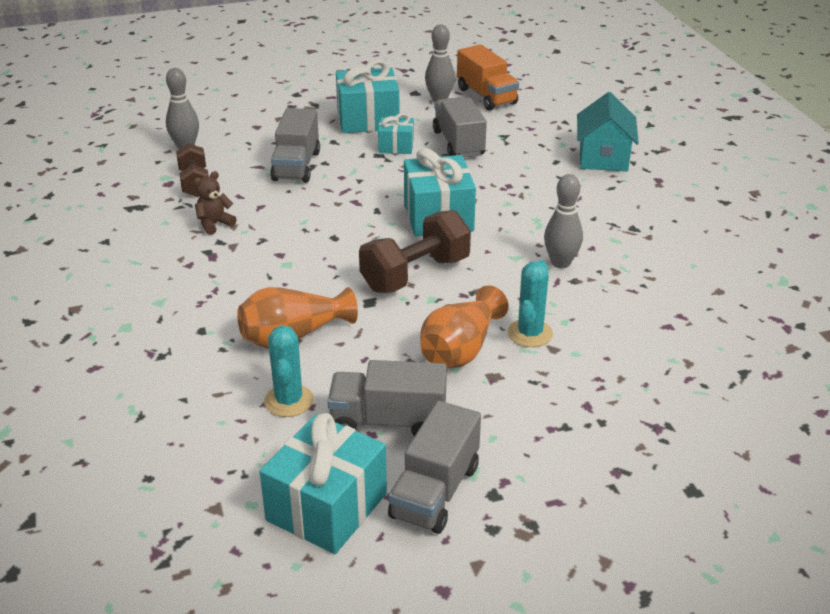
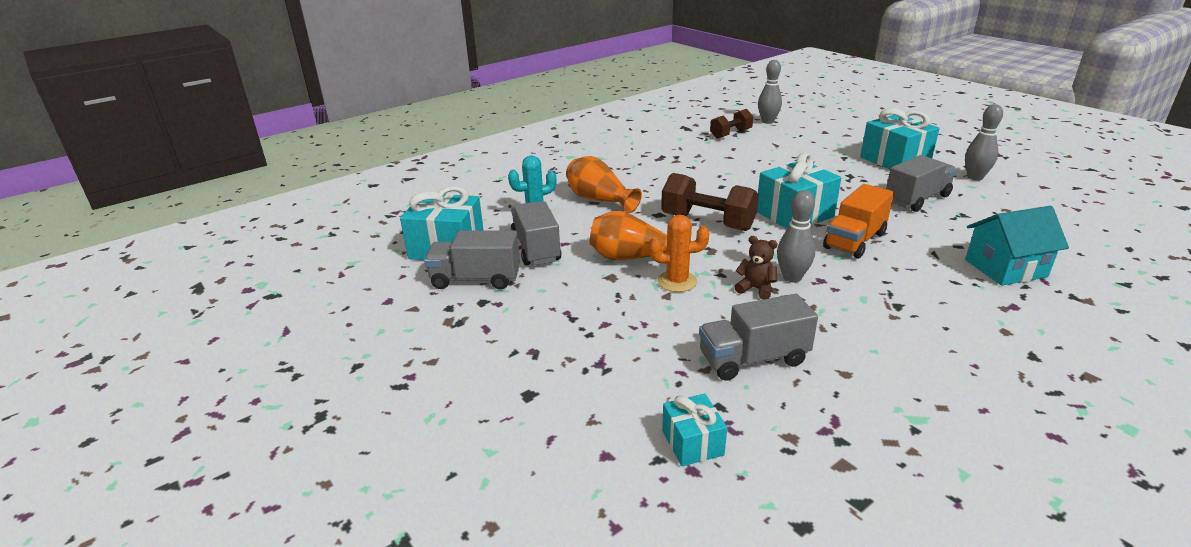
camera: 70 degrees right, 5 degrees down
(214, 224) = (693, 150): brown teddy bear -> brown teddy bear (756, 289)
(296, 166) = (793, 154): grey truck -> grey truck (753, 359)
(396, 146) = (872, 178): turquoise gift -> turquoise gift (692, 443)
(486, 96) = (1019, 194): orange truck -> orange truck (854, 241)
(530, 333) = (677, 281): turquoise cactus -> orange cactus

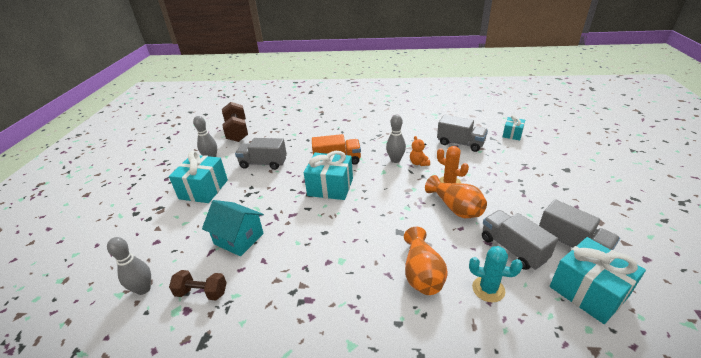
camera: 135 degrees left, 5 degrees up
(536, 248) = (512, 249): grey truck -> grey truck turned 120 degrees clockwise
(707, 222) = (381, 208): brown dumbbell -> brown dumbbell (237, 132)
(756, 289) = (419, 163): brown teddy bear -> orange teddy bear
(1005, 268) = (316, 127): turquoise house -> turquoise house (239, 239)

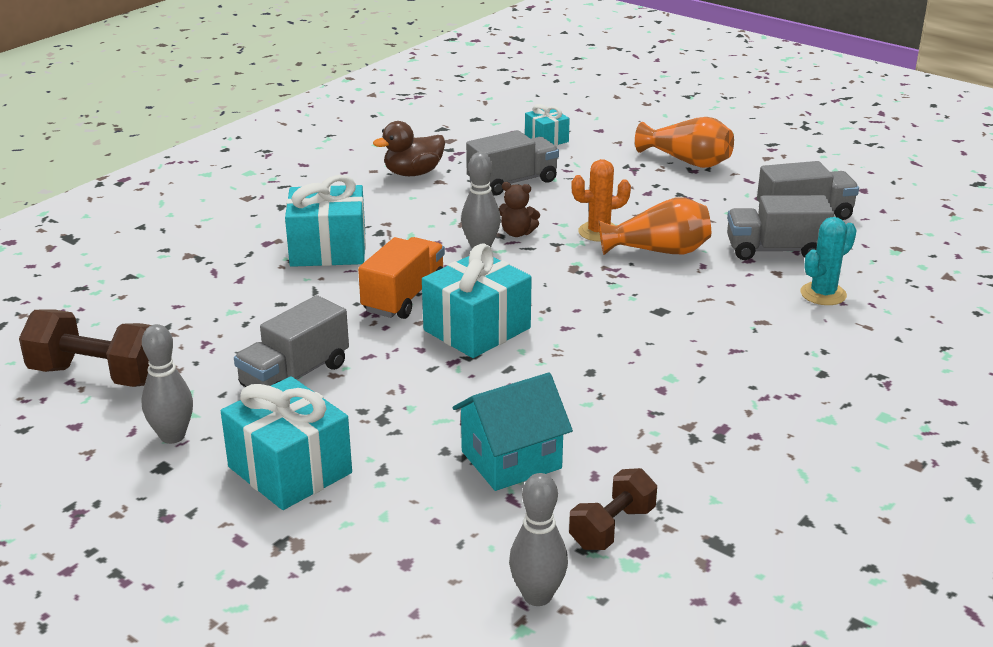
camera: 60 degrees left, 5 degrees down
(419, 163) = (517, 233): orange teddy bear -> brown teddy bear
(422, 273) = (756, 325): orange vase -> orange vase (687, 161)
(433, 121) = (413, 173): none -> brown duck
(588, 291) = (877, 241): turquoise gift -> turquoise gift (328, 249)

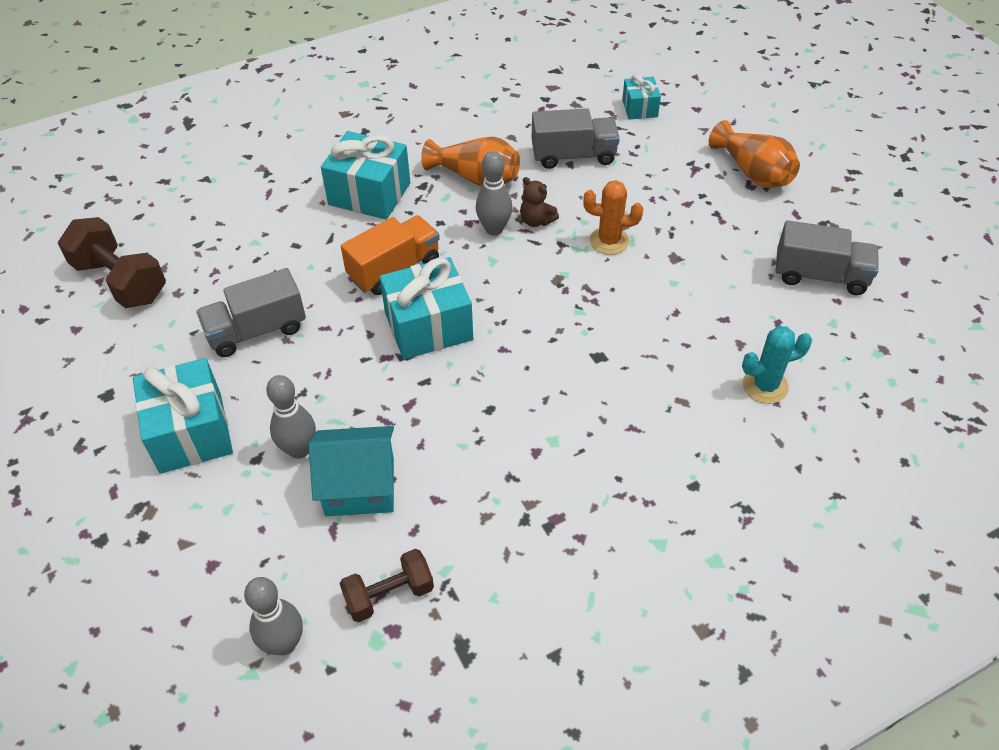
camera: 25 degrees right, 20 degrees up
(172, 436) = (132, 365): grey bowling pin -> grey bowling pin (299, 449)
(413, 173) = (495, 121): brown duck -> none
(659, 251) = (647, 281): orange vase -> orange vase (476, 178)
(775, 250) = (758, 314): grey truck -> none

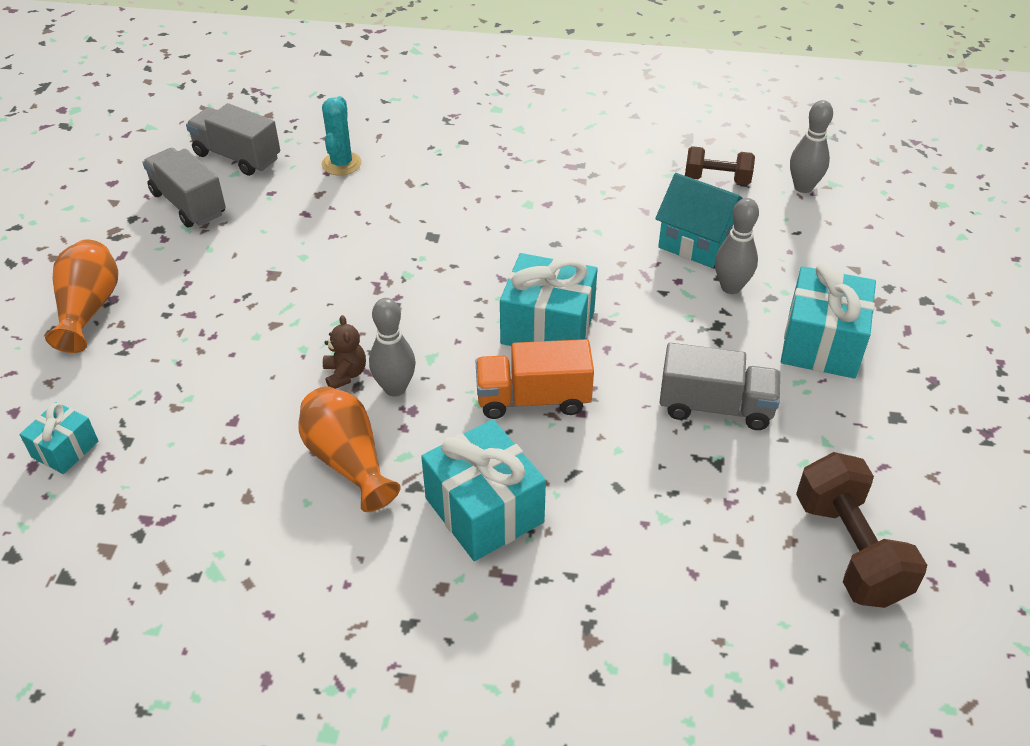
camera: 145 degrees left, 5 degrees down
(573, 156) = (217, 428): grey truck -> grey truck (237, 156)
(609, 241) = (306, 318): orange cactus -> none
(765, 386) = (341, 164): turquoise cactus -> turquoise cactus turned 75 degrees clockwise

